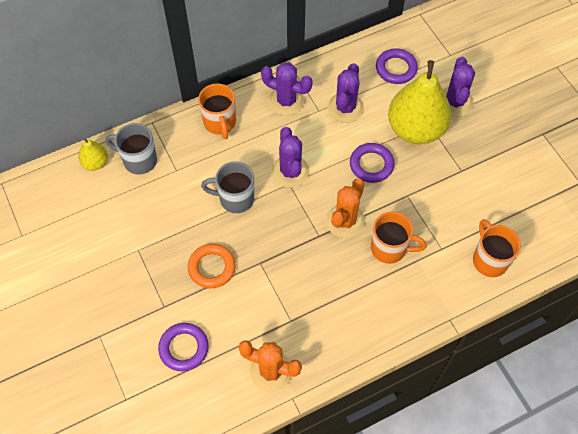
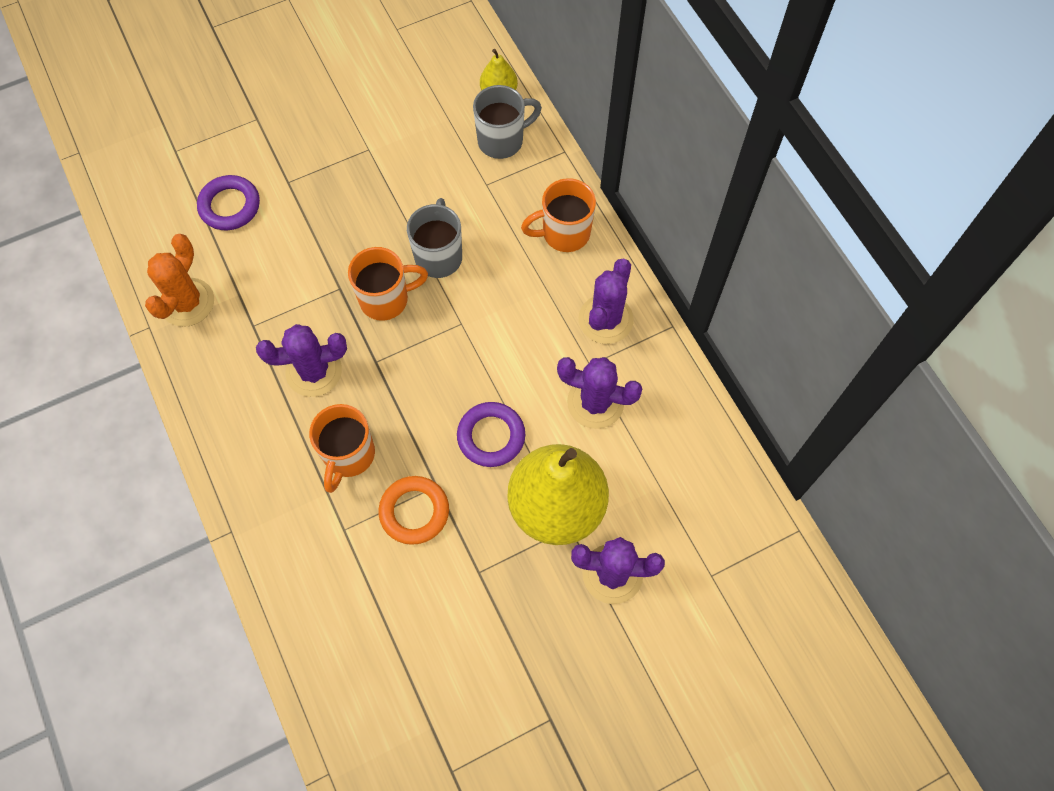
camera: 90 degrees right, 5 degrees up
(139, 160) = (502, 140): grey mug -> grey mug turned 45 degrees clockwise
(212, 267) = (336, 232): orange ring -> orange ring (414, 511)
(290, 171) = (481, 325): purple cactus -> purple cactus (314, 371)
(345, 221) = (397, 396): orange cactus -> none
(396, 68) = (676, 483): purple ring -> none
(489, 260) = (319, 599): orange mug -> orange mug (386, 299)

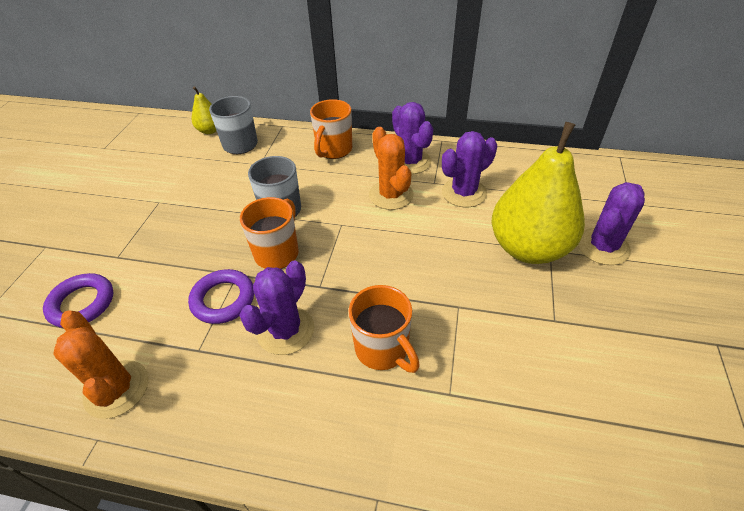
camera: 50 degrees left, 20 degrees down
(414, 511) = (470, 332): orange ring -> none
(491, 436) = (444, 254): purple ring -> purple ring (223, 299)
(536, 337) = (391, 195): none -> orange cactus

